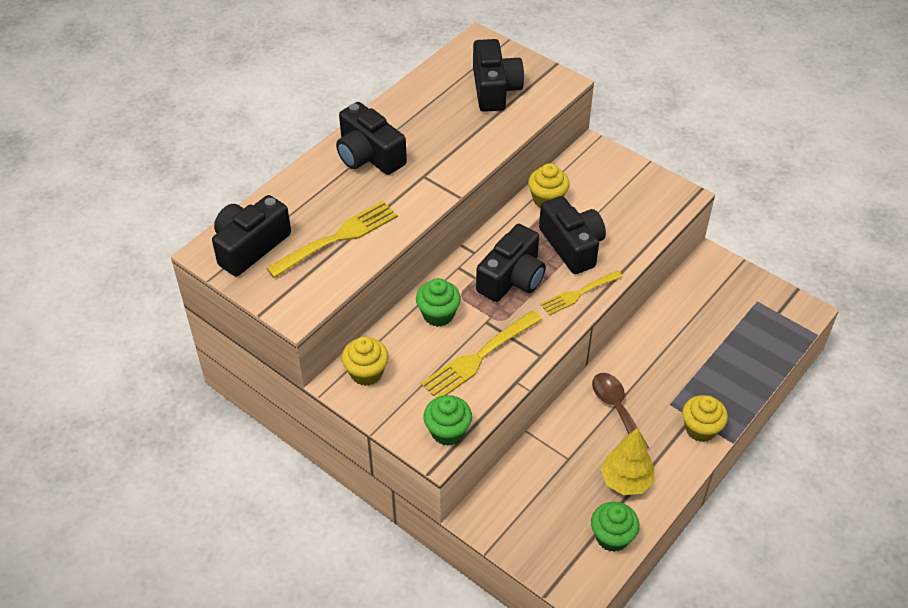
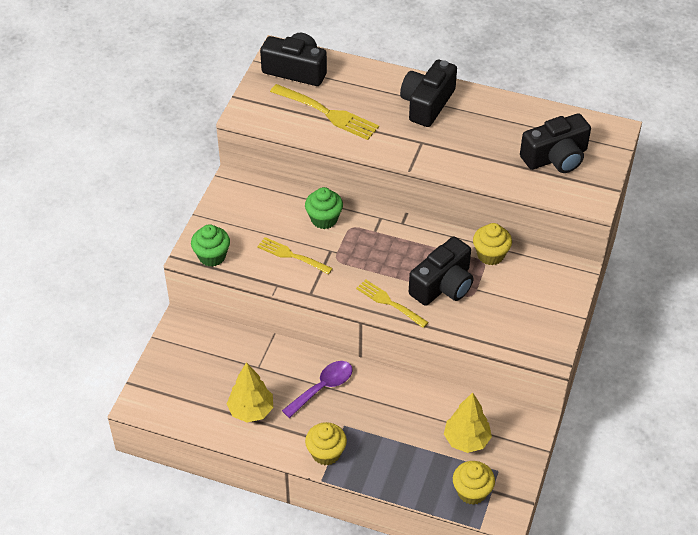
camera: 70 degrees right, 0 degrees up
(366, 373) = (248, 194): yellow cupcake -> yellow cupcake (472, 492)
(479, 356) = (292, 256): yellow fork -> yellow fork, size x0.66
(512, 278) = (385, 254): black camera -> none
(612, 537) = (194, 413): green cupcake -> none
(616, 408) = (323, 387): brown spoon -> purple spoon
(716, 313) = (466, 440): none -> yellow tree

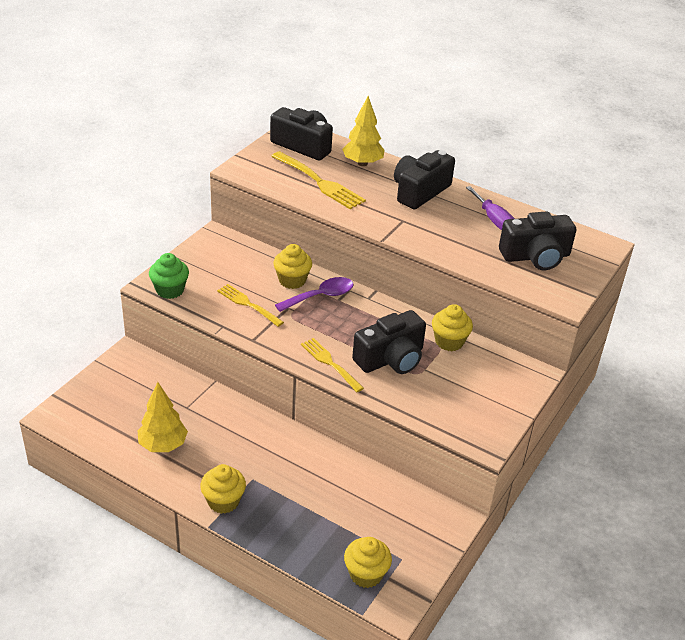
camera: 10 degrees right, 10 degrees down
(323, 387) = (244, 439): purple spoon -> purple spoon (320, 296)
(324, 219) = (292, 280): green cupcake -> yellow cupcake
(466, 440) = (377, 521): yellow tree -> yellow tree (362, 163)
(506, 122) = (493, 220): none -> purple screwdriver

